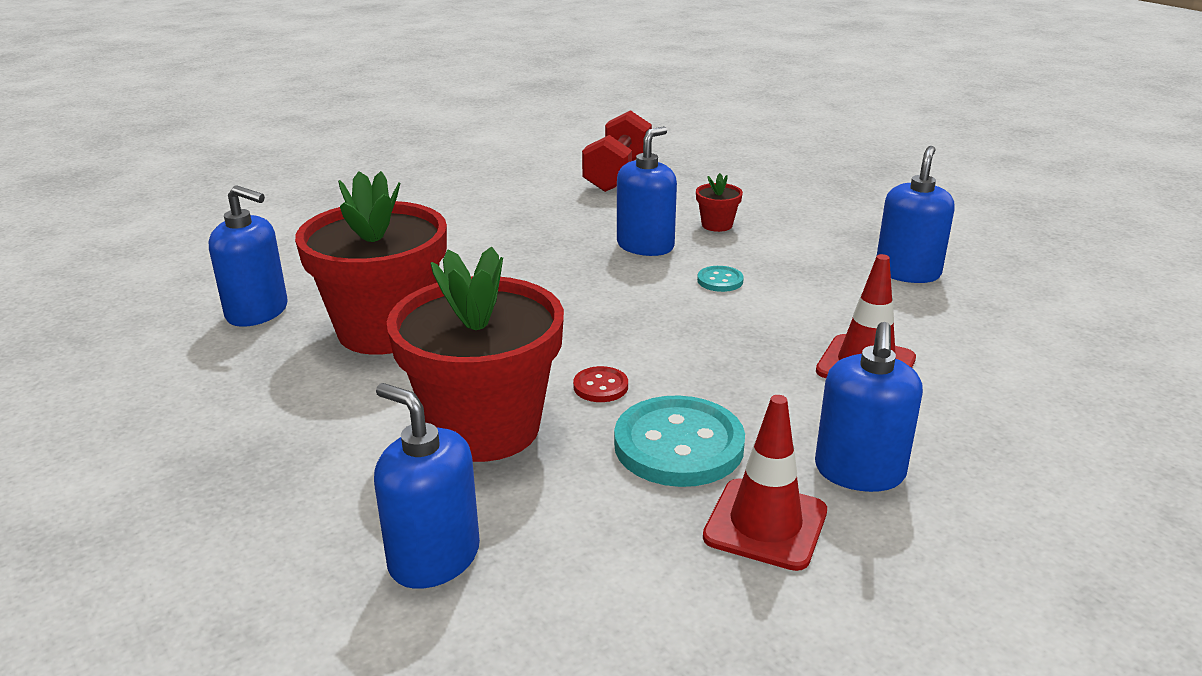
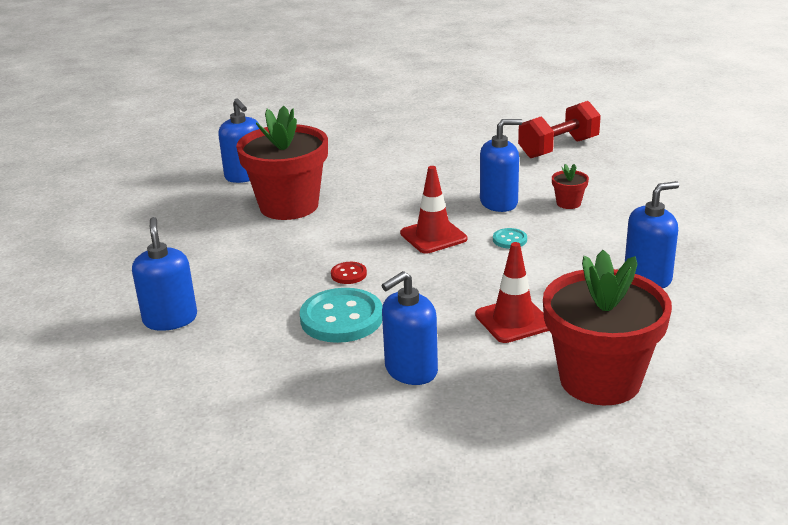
camera: 40 degrees right, 0 degrees up
(485, 428) = (266, 273): red flower pot -> red flower pot (600, 380)
(765, 524) = (324, 371): red traffic cone -> red traffic cone (433, 236)

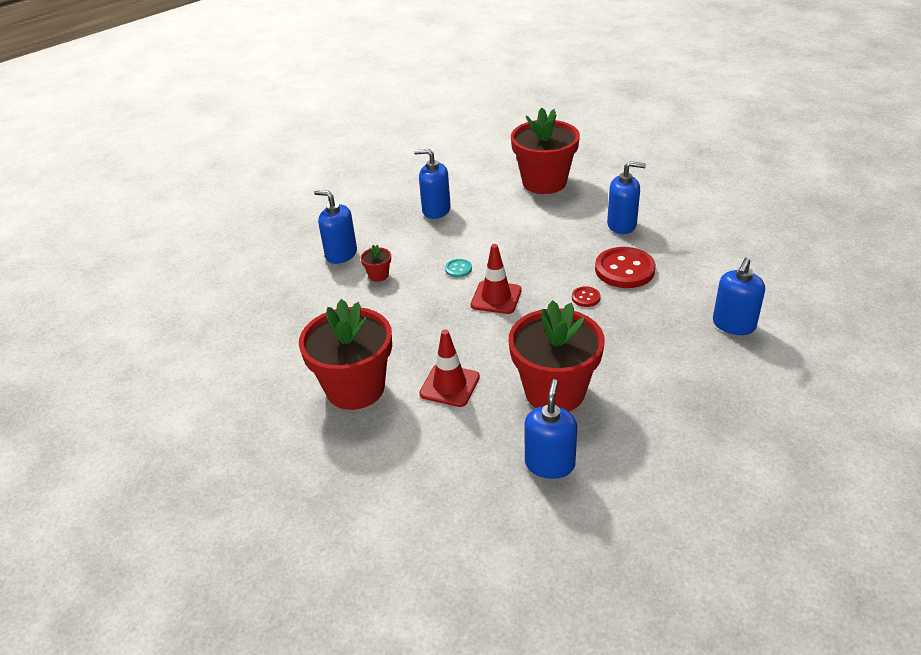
camera: 135 degrees left, 10 degrees up
(341, 318) = (624, 270): turquoise button -> red button
(438, 149) = (355, 388): none -> red flower pot
(499, 203) = (414, 301): blue soap dispenser -> blue soap dispenser (341, 254)
(513, 320) = (537, 223): red traffic cone -> red traffic cone (449, 385)
(558, 148) = (284, 328): red dumbbell -> none

